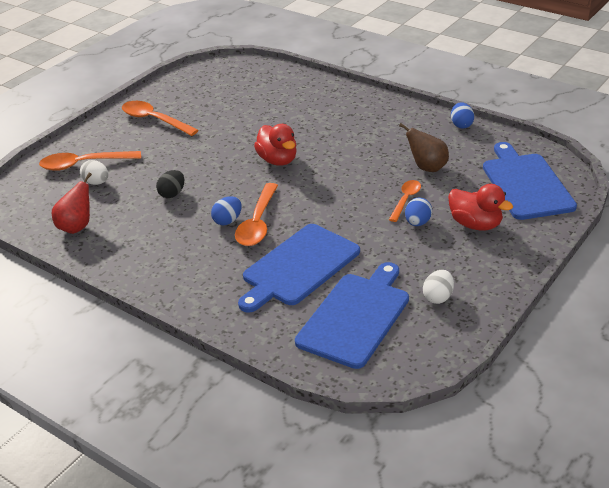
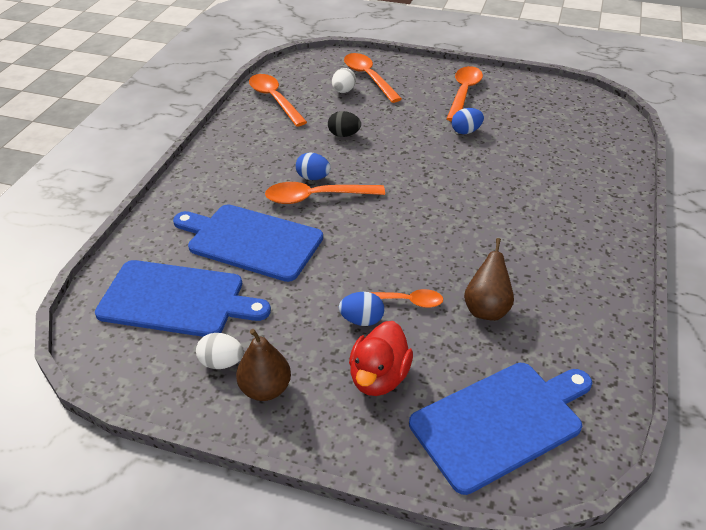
camera: 70 degrees right, 5 degrees up
(76, 227) = (274, 100): red pear -> orange spoon
(278, 160) = (436, 185): red duck -> none
(461, 125) = (614, 327): blue egg -> blue egg (466, 131)
(471, 277) = (265, 389): none -> brown pear

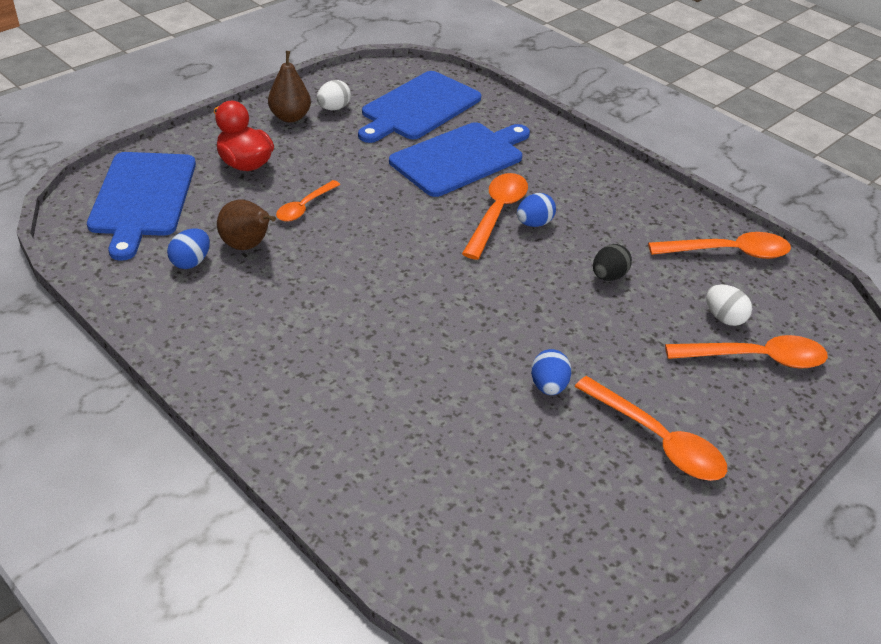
camera: 115 degrees right, 0 degrees up
(362, 320) = (308, 178): blue egg -> blue egg (191, 262)

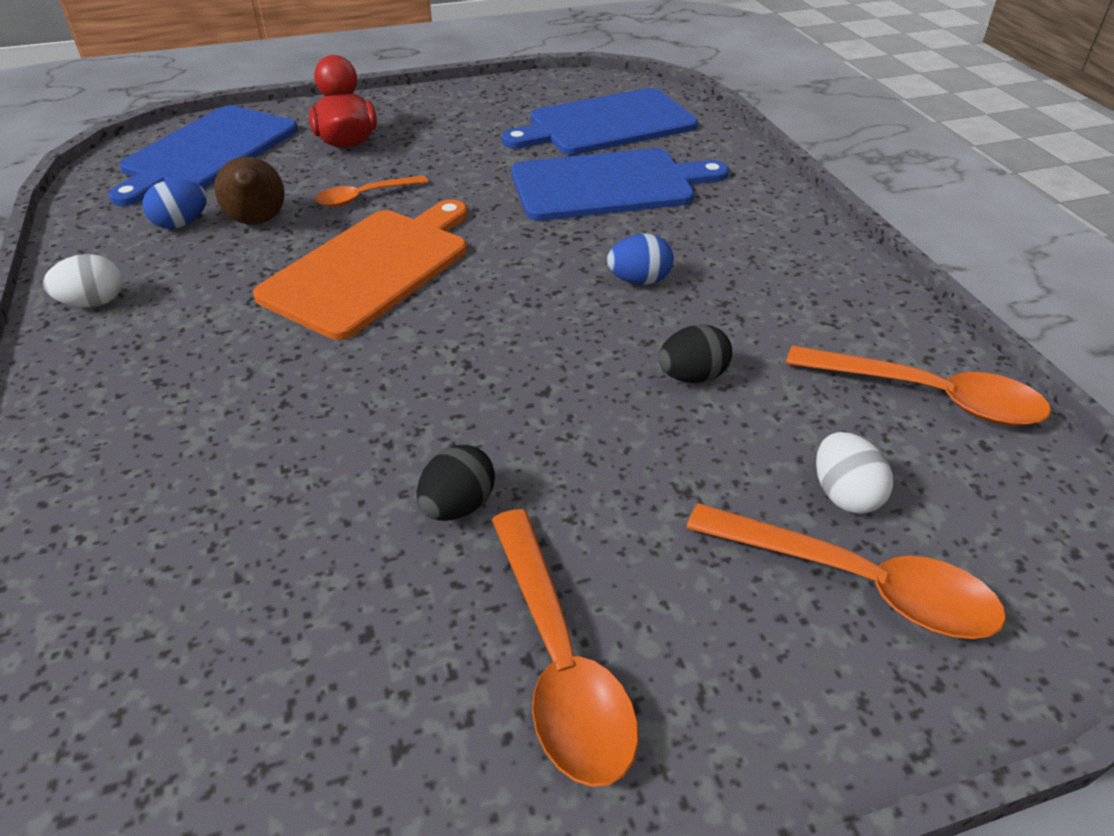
camera: 30 degrees right, 0 degrees up
(290, 117) = (445, 107): brown pear -> none
(333, 108) = (503, 107): white egg -> white egg (94, 303)
(362, 259) = (371, 268): none -> orange cutting board
(496, 214) = (597, 257): orange spoon -> none
(548, 386) = (458, 506): blue egg -> black egg

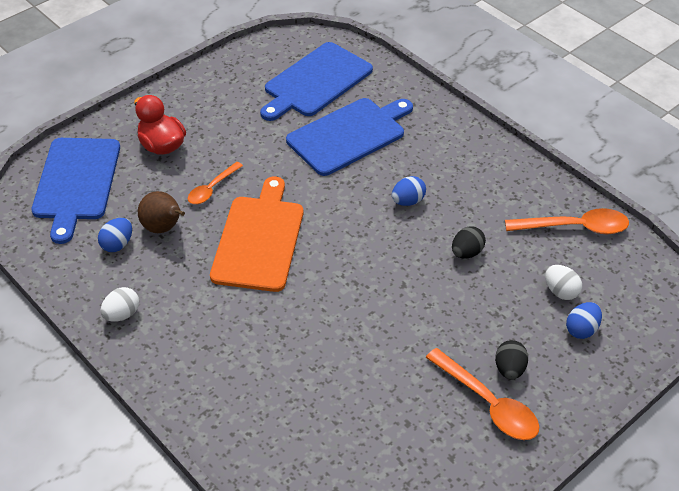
camera: 25 degrees left, 5 degrees up
(458, 506) = (404, 356): black egg -> black egg (509, 369)
(856, 582) = (581, 329): orange spoon -> blue egg

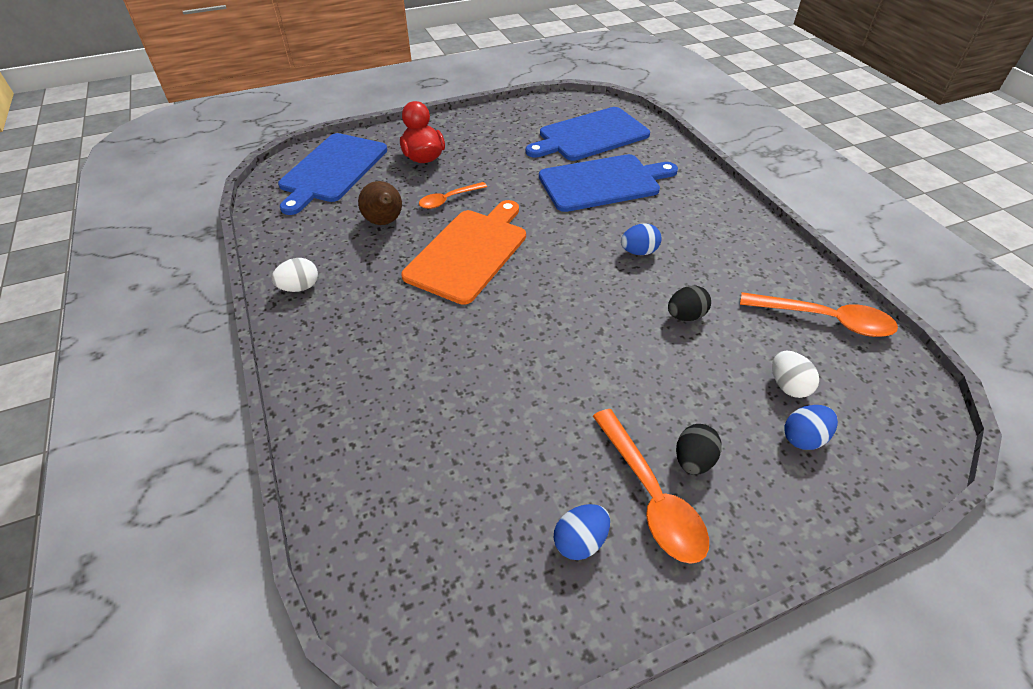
camera: 20 degrees right, 0 degrees up
(117, 244) = (335, 226): blue egg -> blue egg (580, 541)

